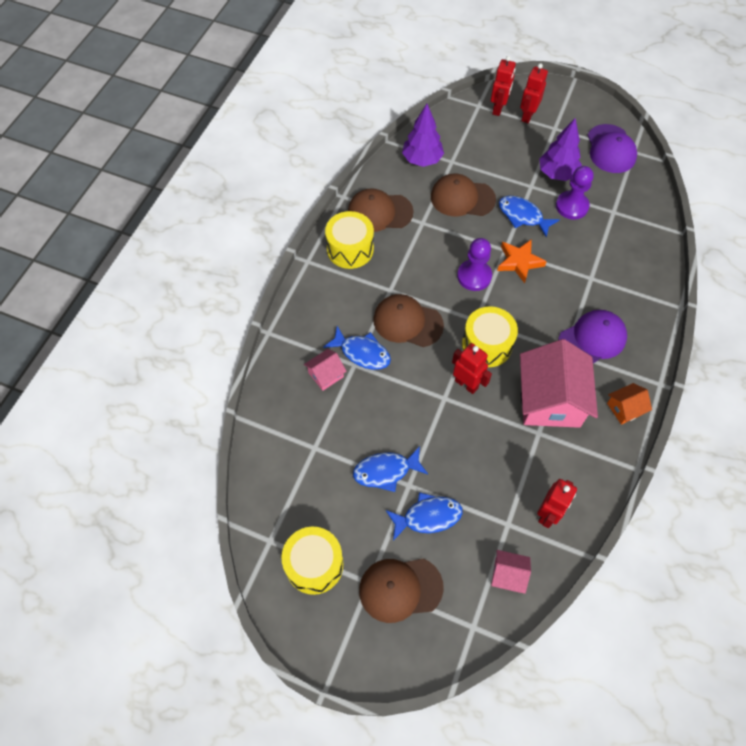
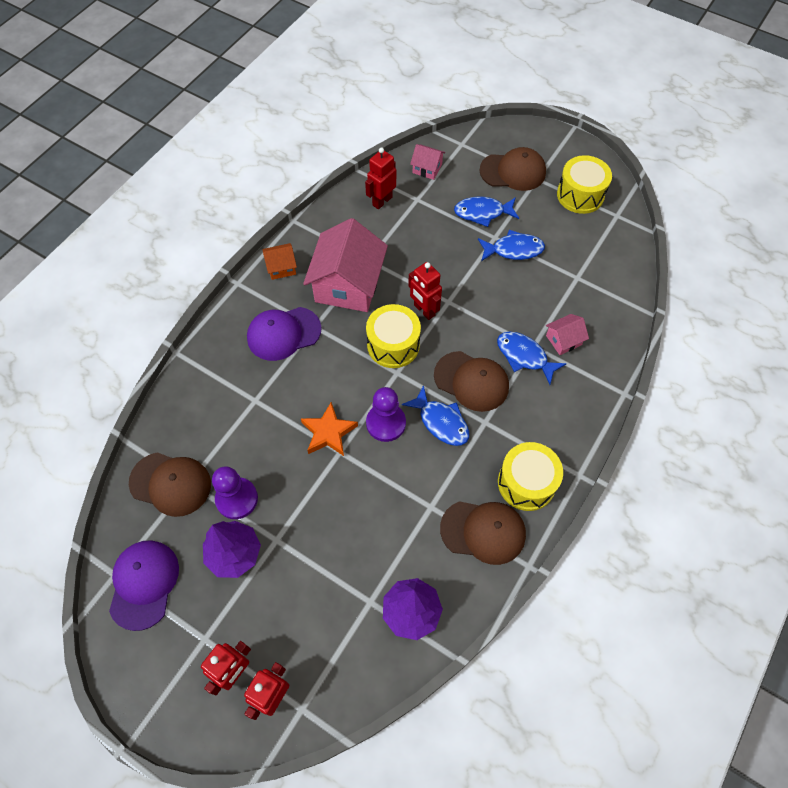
camera: 170 degrees left, 0 degrees up
(462, 198) = (371, 535): brown cap -> brown cap (170, 484)
(523, 216) = (303, 494): blue fish -> blue fish (441, 422)

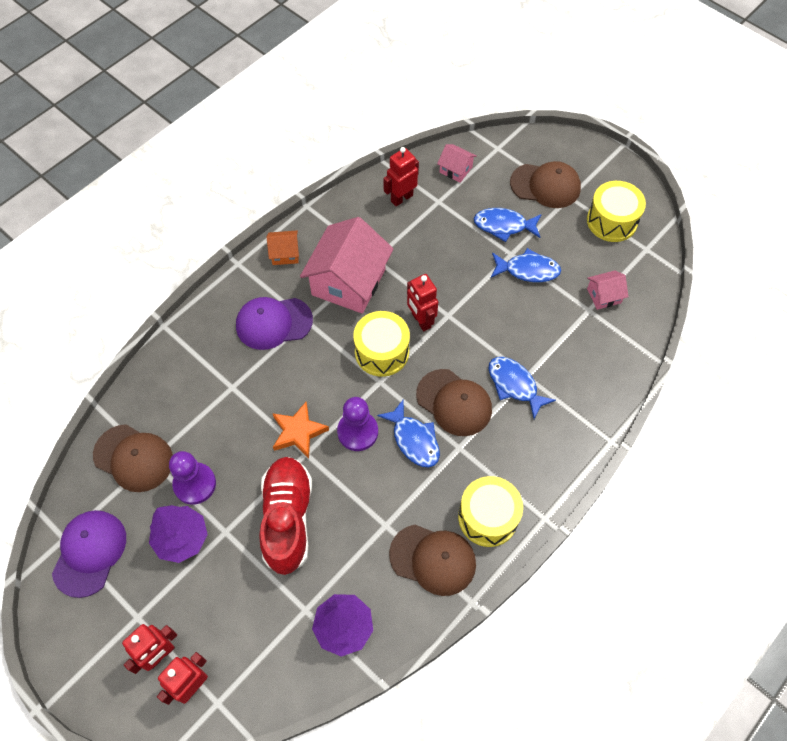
camera: 10 degrees right, 0 degrees up
(335, 517) = (287, 519): none -> red shoe
(563, 340) = (559, 374): pink house -> pink house (604, 296)

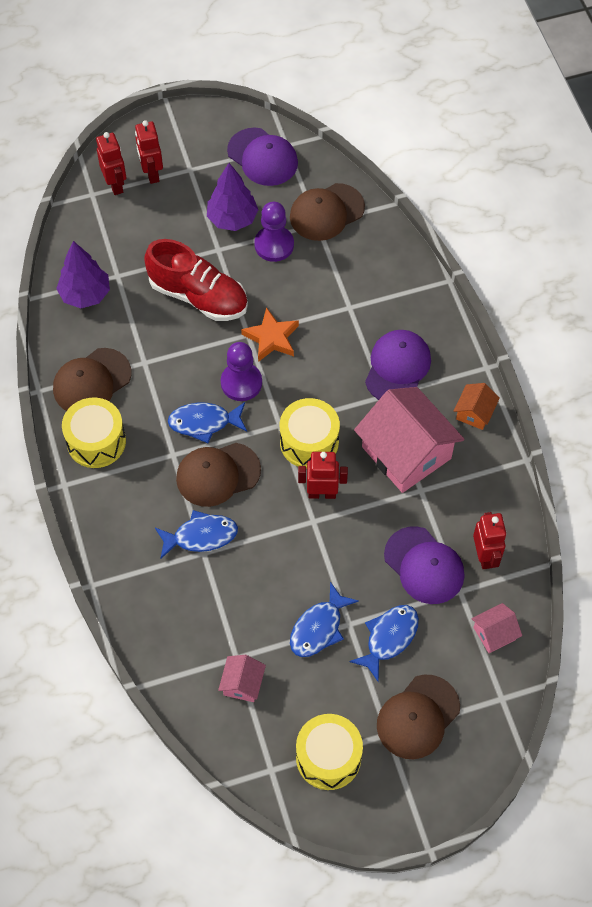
camera: 120 degrees right, 0 degrees up
(434, 230) = (424, 565): none -> purple cap

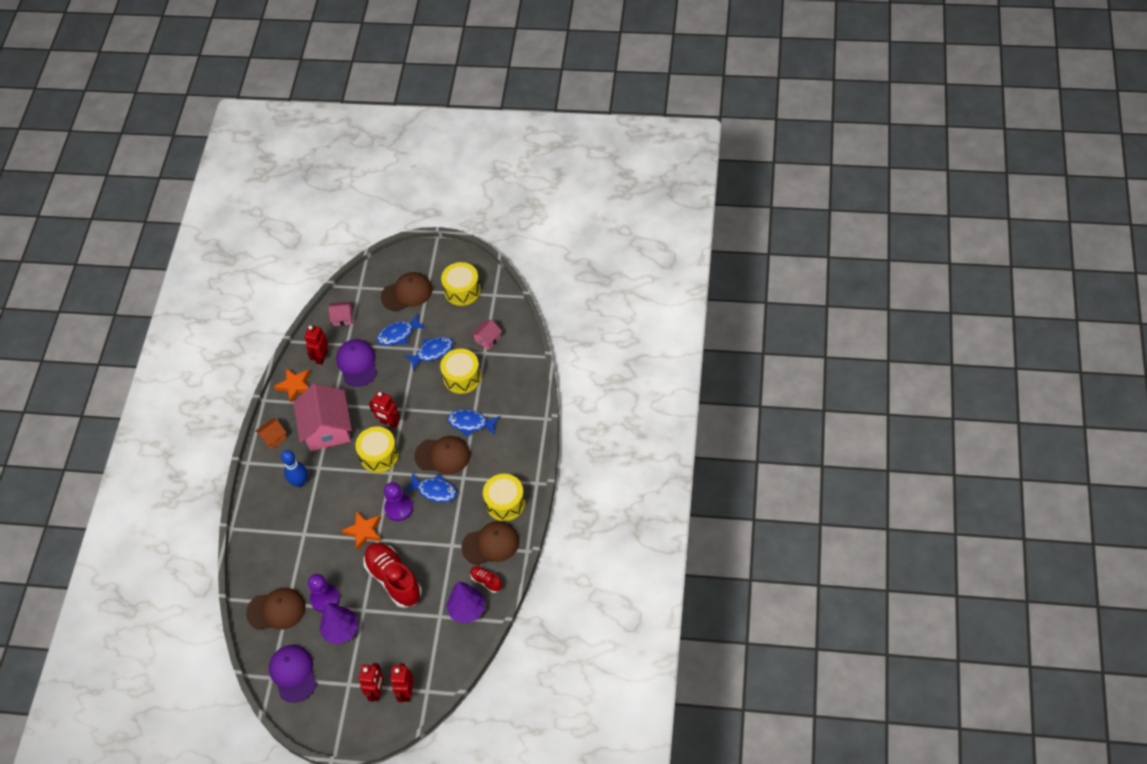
camera: 150 degrees left, 5 degrees down
(76, 335) = (486, 581): none -> red shoe
(250, 603) = (462, 377): none -> yellow drum
(397, 368) = (300, 482): purple cap -> blue bowling pin
(495, 497) = (295, 385): none -> orange star

